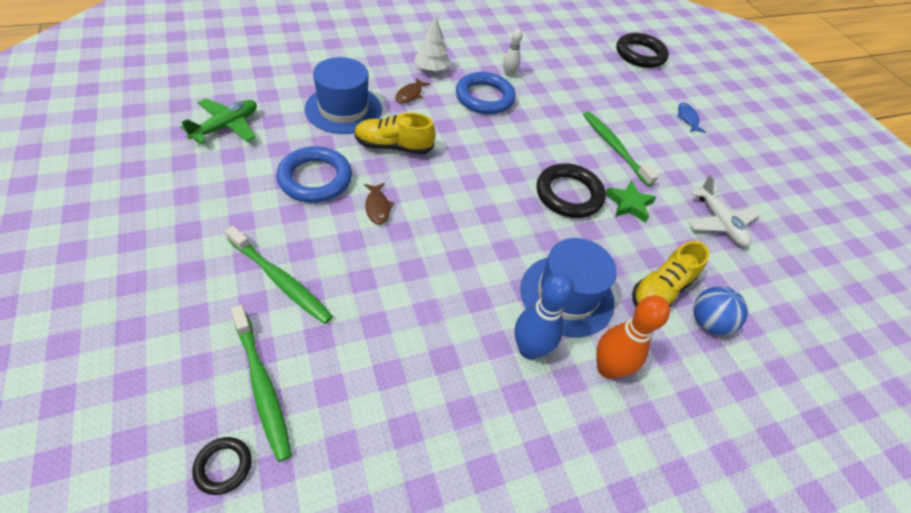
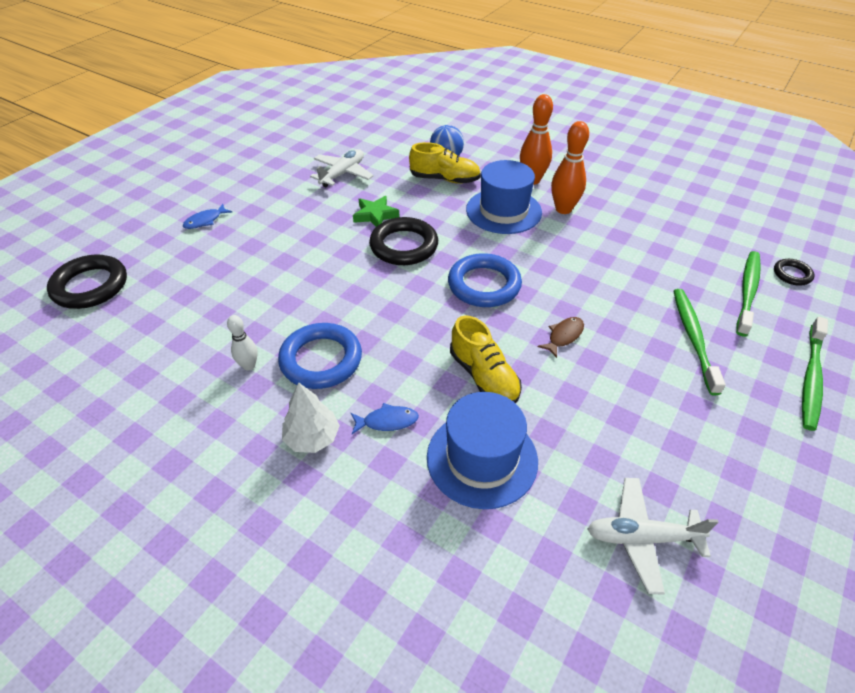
camera: 120 degrees left, 5 degrees down
(226, 127) = (642, 538): green plane -> white plane
(315, 179) = (594, 398): blue ring -> blue ring (484, 285)
(410, 95) = (387, 421): brown fish -> blue fish
(529, 349) = (563, 209): blue bowling pin -> orange bowling pin
(614, 147) = (306, 245): green toothbrush -> green toothbrush (811, 378)

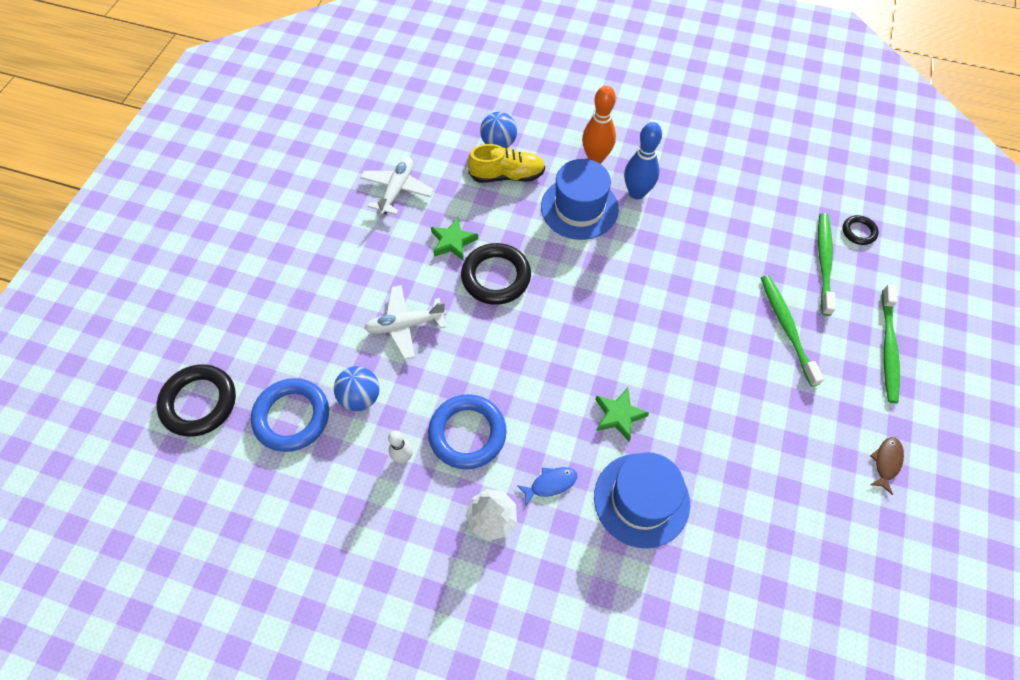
camera: 15 degrees left, 15 degrees up
(205, 221) = (278, 289): blue fish -> none
(234, 310) = (360, 397): none -> blue ball
(484, 285) = (588, 309): blue ring -> blue ring (292, 417)
(484, 377) = (619, 415): yellow shoe -> green star
(563, 209) = (636, 193): orange bowling pin -> blue bowling pin
(564, 336) = (676, 353): brown fish -> brown fish (886, 462)
(642, 538) = (783, 538): white plane -> white plane (405, 325)

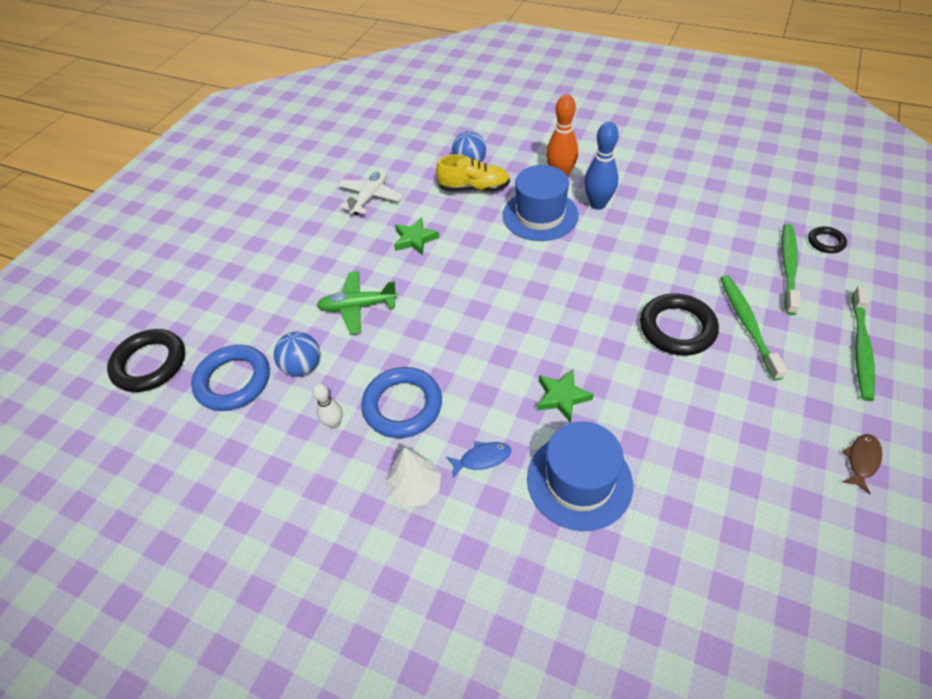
camera: 10 degrees right, 10 degrees down
(405, 325) = (358, 306): white plane -> green plane
(496, 277) = (452, 269): black ring -> black ring (677, 328)

